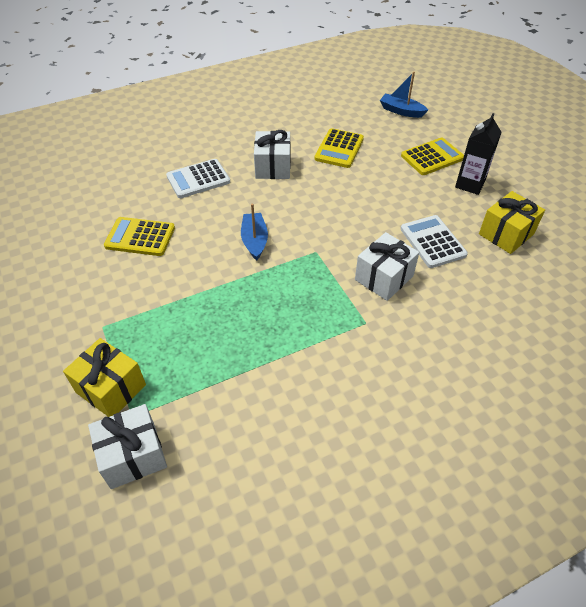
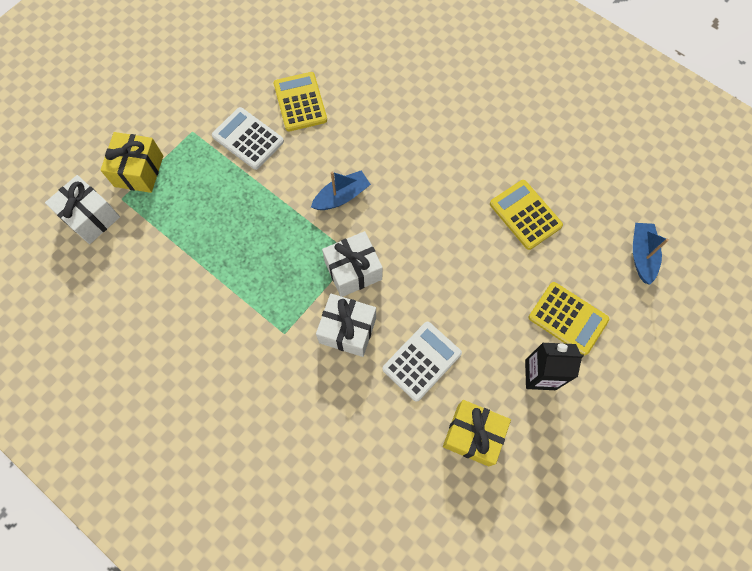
camera: 65 degrees right, 20 degrees up
(198, 179) = (401, 107): white calculator -> white calculator (248, 139)
(273, 167) = (457, 164): white gift -> white gift (353, 271)
(339, 149) = (525, 215): yellow calculator -> yellow calculator turned 60 degrees clockwise

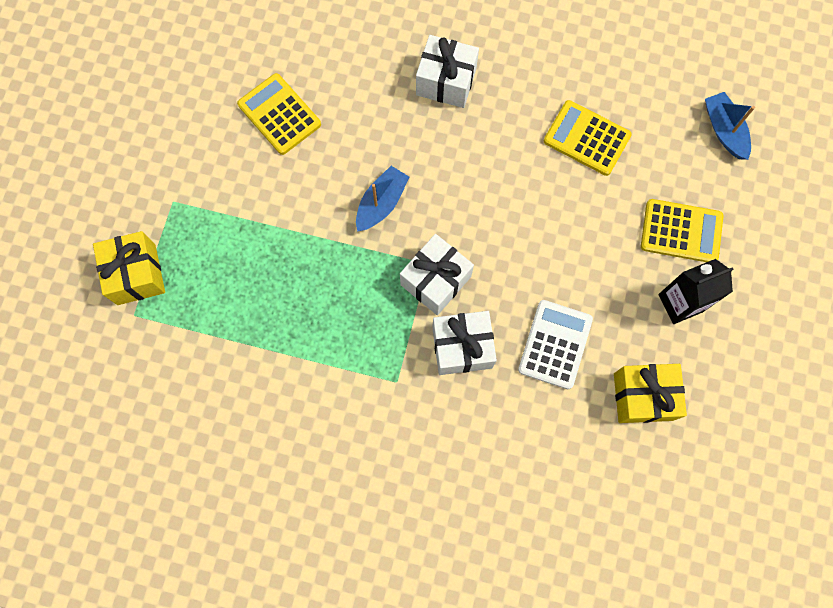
camera: 25 degrees left, 5 degrees up
(91, 217) = (110, 352): white gift -> white gift (446, 81)
(248, 139) = (242, 182): white calculator -> none

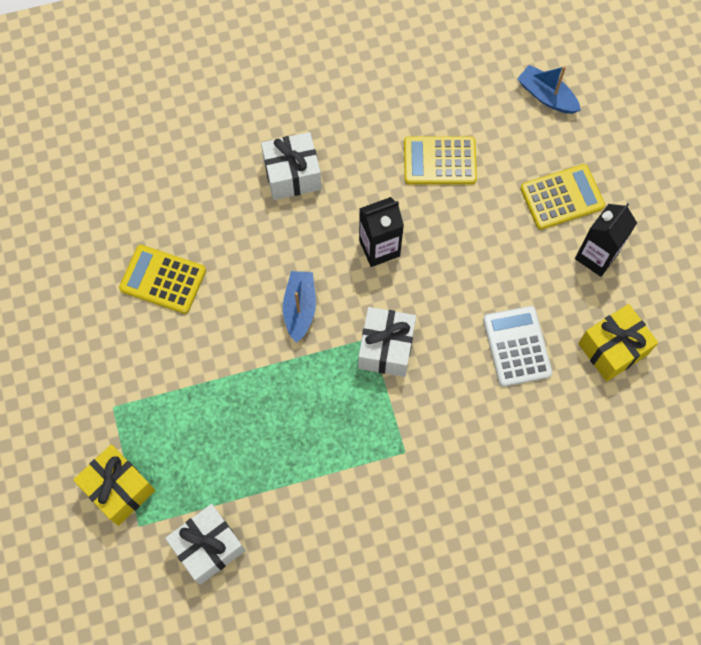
camera: 30 degrees left, 5 degrees down
(462, 347) = (442, 392): white gift -> white gift (208, 547)
(484, 188) = (379, 248): none -> black carton

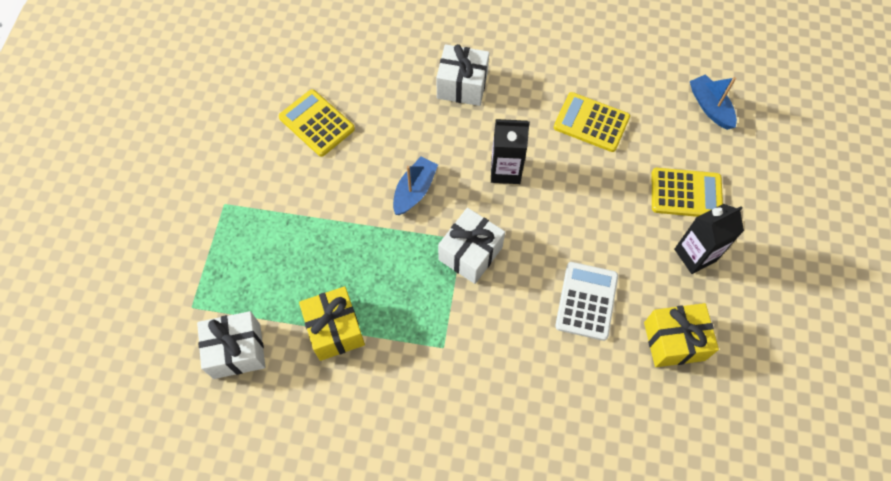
camera: 25 degrees right, 5 degrees down
(119, 489) = (193, 270): yellow gift -> yellow gift (335, 330)

